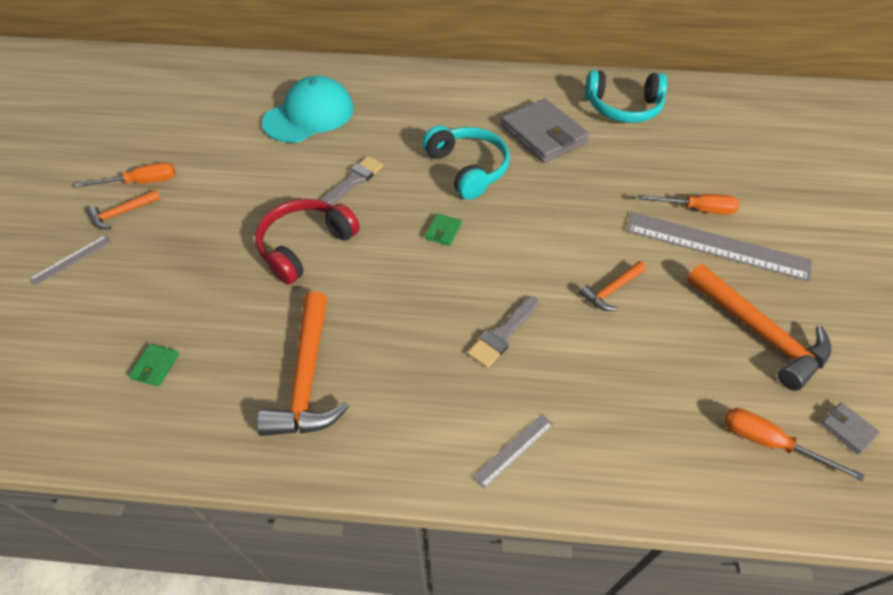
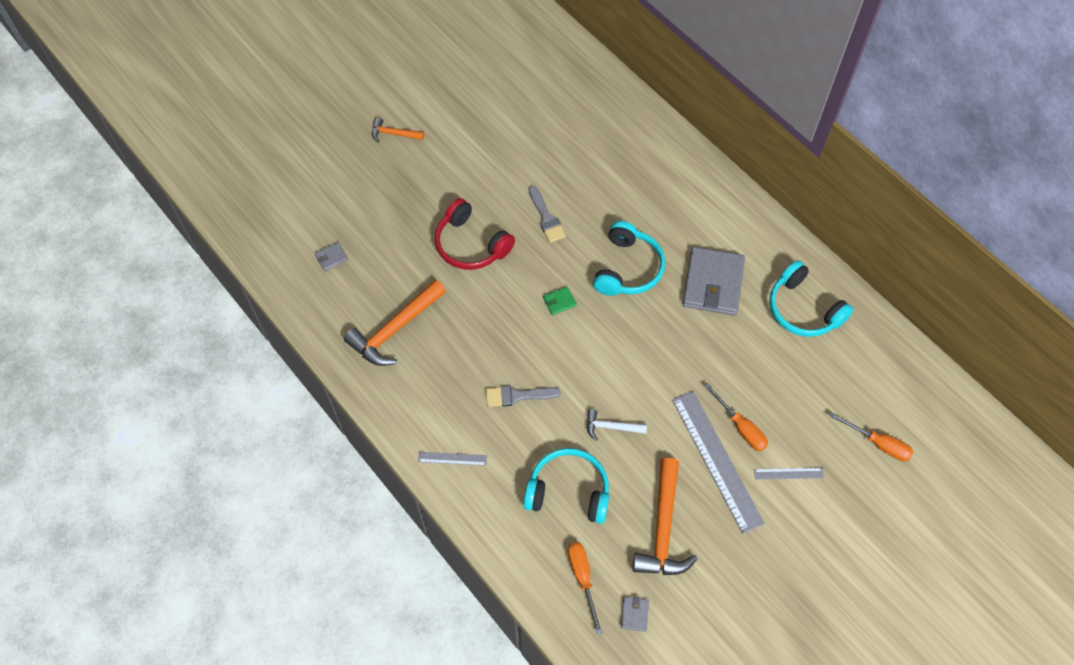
camera: 45 degrees right, 10 degrees up
(71, 260) = (343, 148): grey ruler -> grey ruler (788, 473)
(142, 182) = (423, 117): orange screwdriver -> orange screwdriver (878, 443)
(155, 366) = (331, 257): green wallet -> grey wallet
(305, 246) = (471, 244): red headphones -> red headphones turned 135 degrees counterclockwise
(309, 115) = (572, 137): turquoise cap -> none
(354, 180) = (546, 218): grey brush -> grey brush turned 75 degrees clockwise
(611, 290) = (611, 427): orange hammer -> white hammer
(652, 376) = (568, 491): none -> turquoise headphones

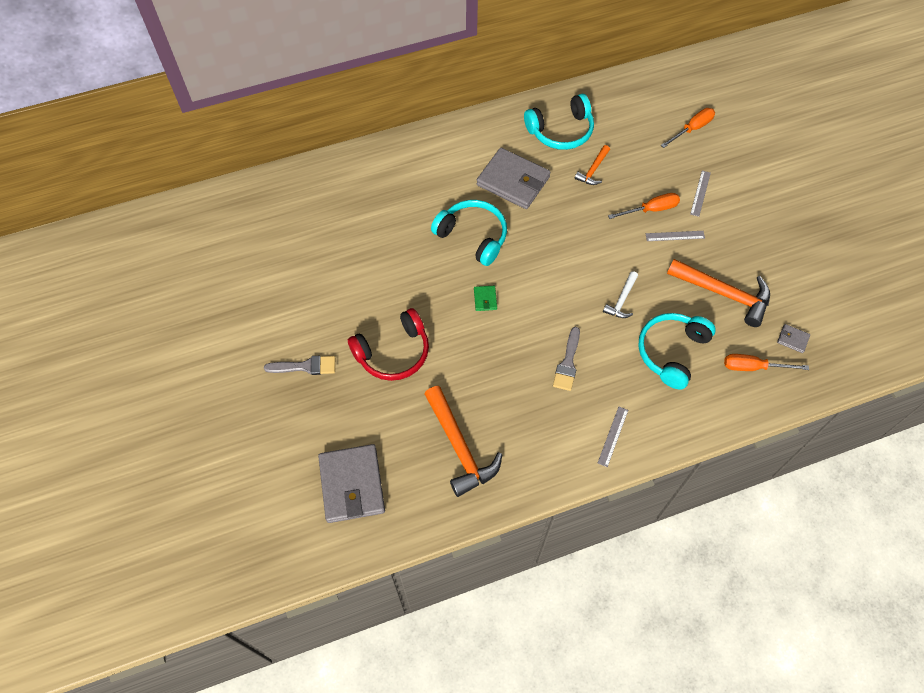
camera: 70 degrees left, 0 degrees up
(331, 257) = (352, 485): grey wallet -> grey wallet, size x2.41
(394, 134) = (230, 383): orange hammer -> orange hammer (593, 170)
(546, 218) = (392, 281): grey brush -> grey brush (305, 366)
(717, 460) = (675, 236): grey ruler -> grey ruler, size x0.44

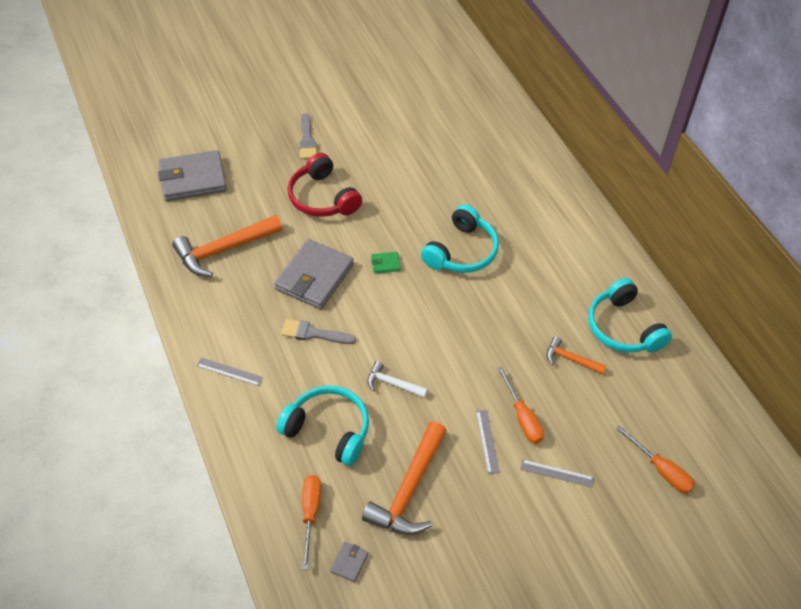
camera: 85 degrees right, 10 degrees down
(513, 181) = (540, 284): grey wallet -> grey wallet (314, 277)

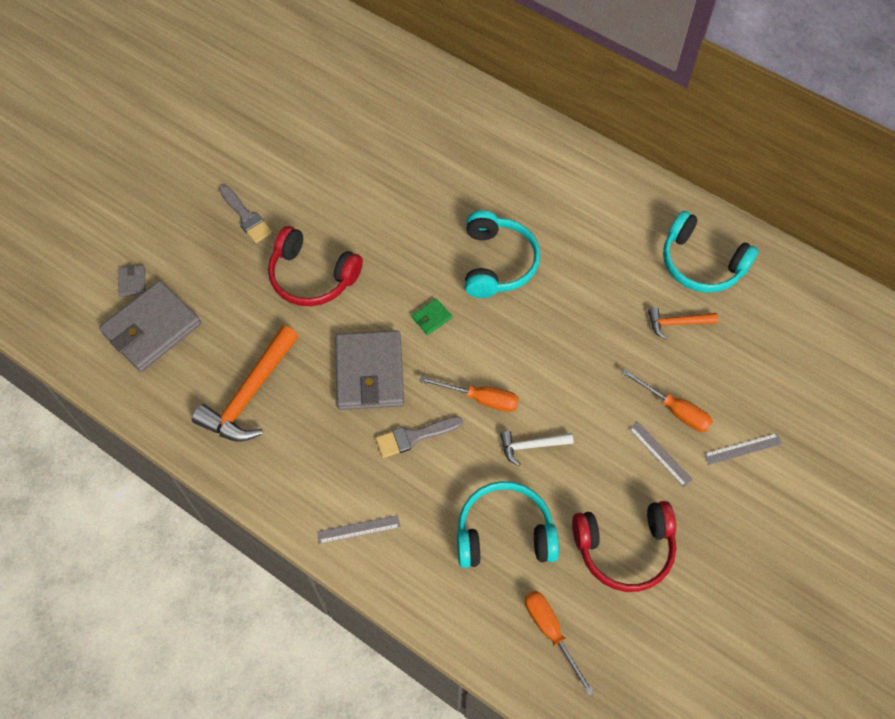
camera: 30 degrees left, 10 degrees up
(349, 563) = (622, 658): grey wallet -> grey wallet (132, 282)
(409, 490) = (624, 548): orange hammer -> red headphones
(661, 470) = (827, 391): orange screwdriver -> orange screwdriver (481, 399)

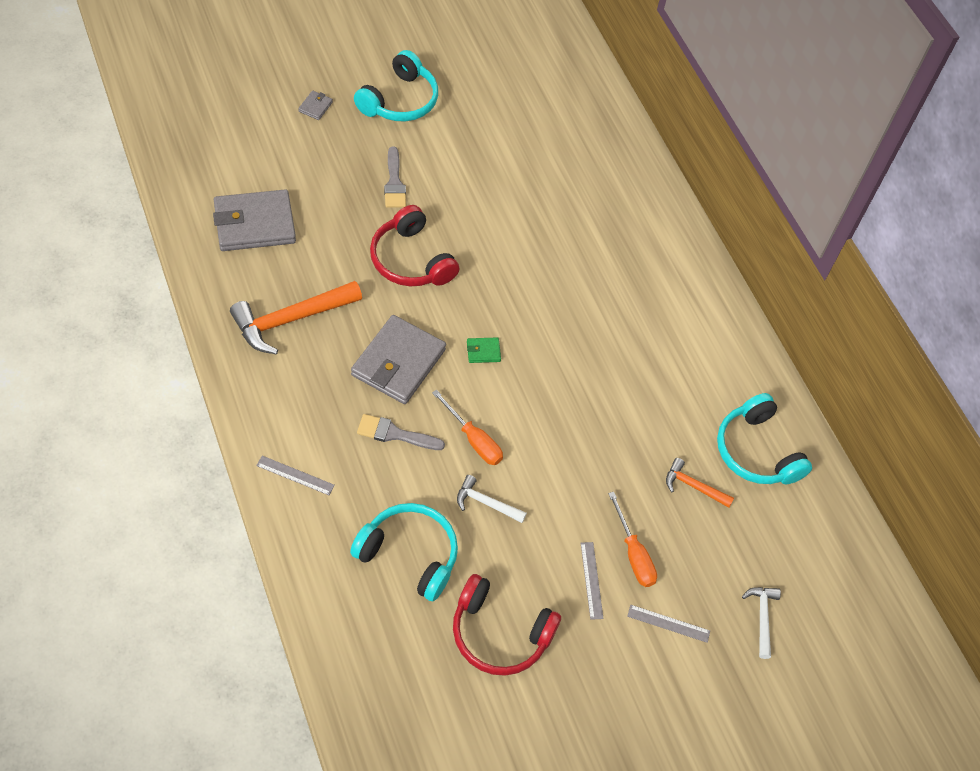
camera: 25 degrees right, 5 degrees down
(132, 282) = (266, 180): grey wallet -> grey wallet (315, 107)
(497, 263) = (574, 342): turquoise headphones -> turquoise headphones (399, 100)
(550, 632) = (386, 655): orange screwdriver -> none
(805, 395) = (762, 617): none -> white hammer

